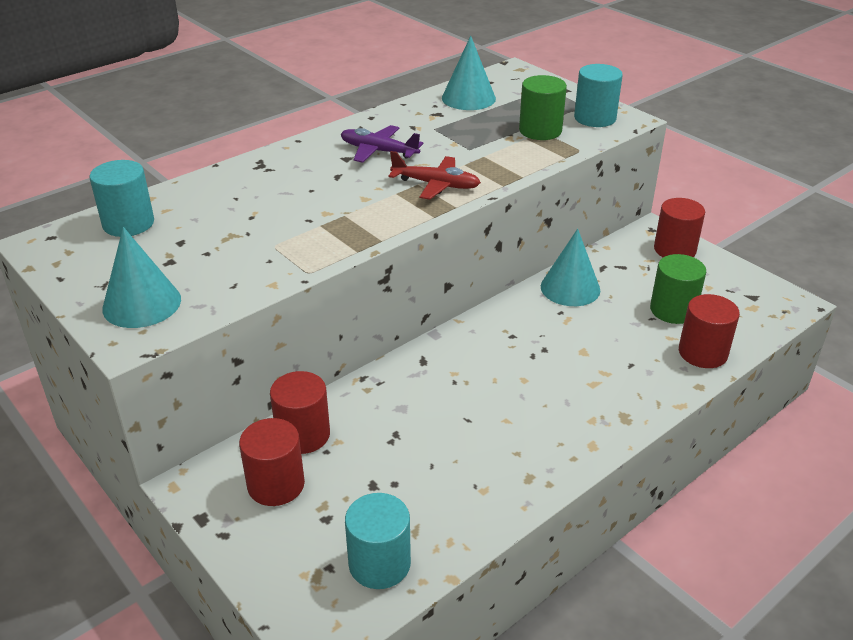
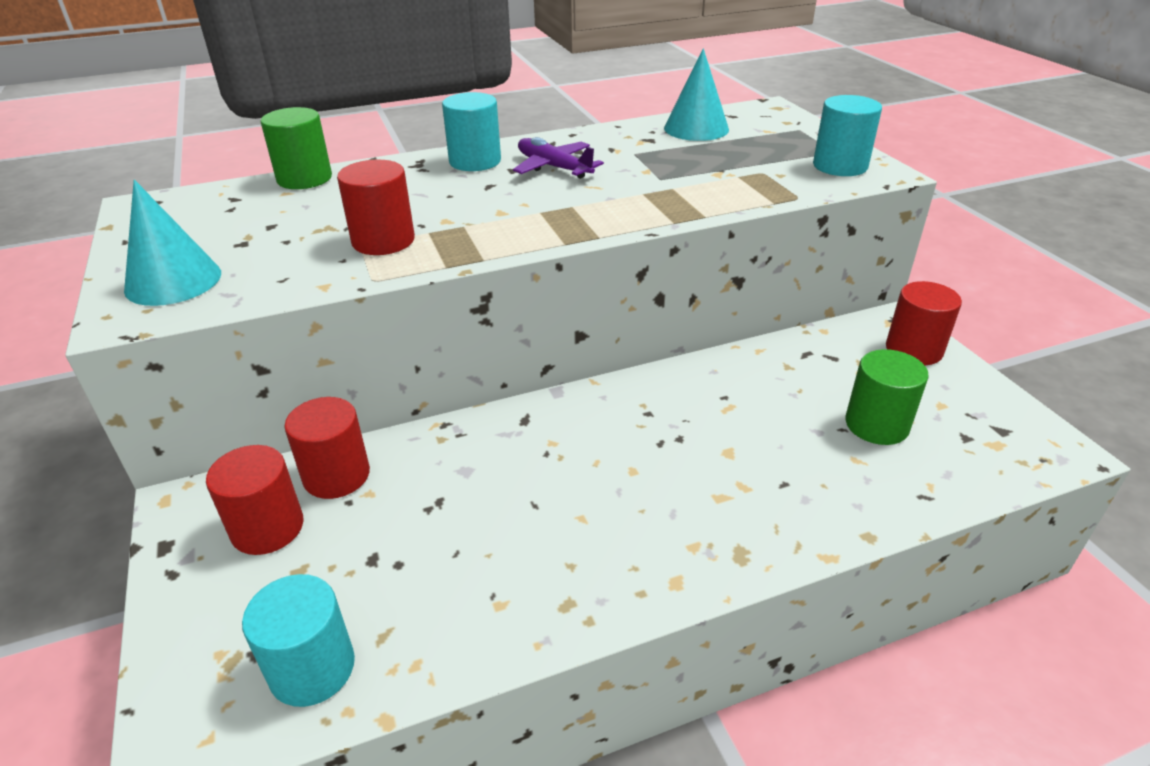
camera: 20 degrees right, 0 degrees up
(128, 223) = (238, 200): turquoise cylinder -> turquoise cylinder (475, 161)
(436, 185) = (593, 210): red plane -> none
(540, 131) = (761, 171): green cylinder -> green cylinder (304, 178)
(570, 288) = (751, 370): turquoise cone -> none
(702, 353) = (894, 491): red cylinder -> red cylinder (383, 241)

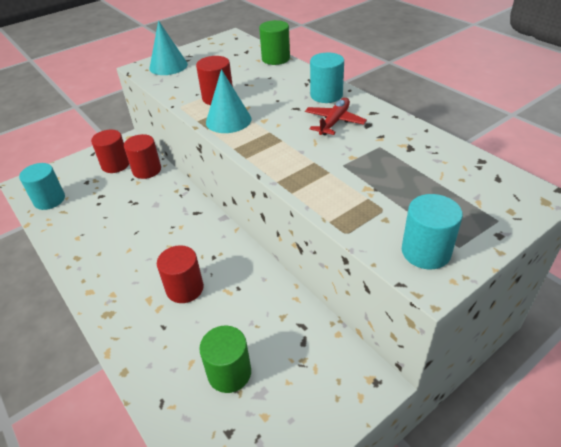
camera: 75 degrees right, 5 degrees up
(554, 167) = (334, 122): purple plane -> red plane
(696, 128) = (450, 165): turquoise cone -> turquoise cone (228, 120)
(914, 350) = (335, 397): red cylinder -> red cylinder (185, 288)

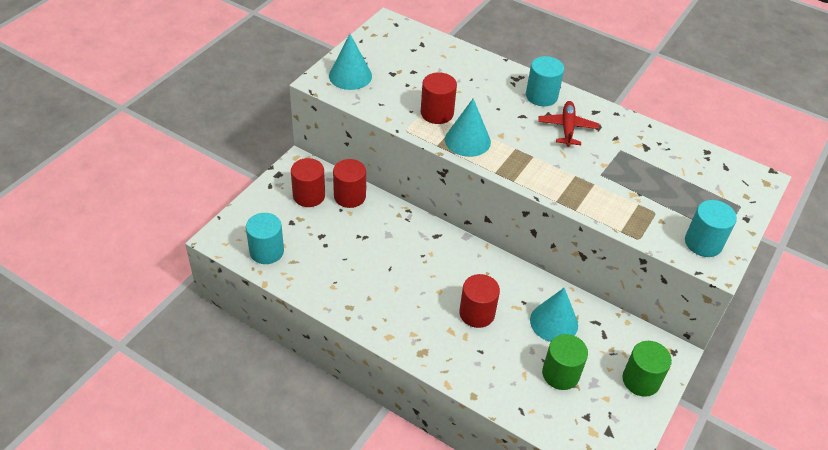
camera: 25 degrees left, 5 degrees up
(256, 315) = (554, 322): none -> turquoise cone
(275, 59) = (461, 52): green cylinder -> green cylinder (641, 380)

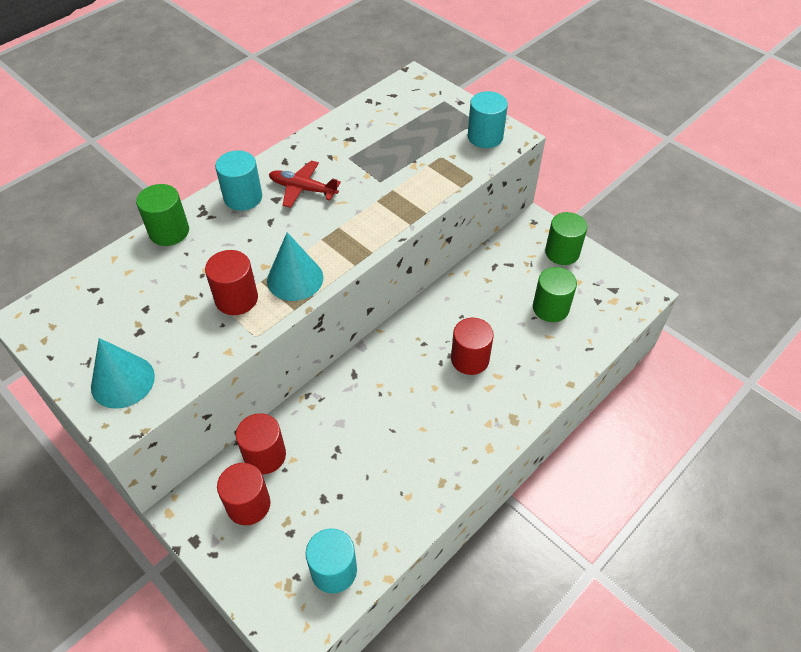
camera: 75 degrees left, 5 degrees up
(488, 66) = (169, 232): none -> green cylinder
(554, 322) = (490, 298): turquoise cone -> none

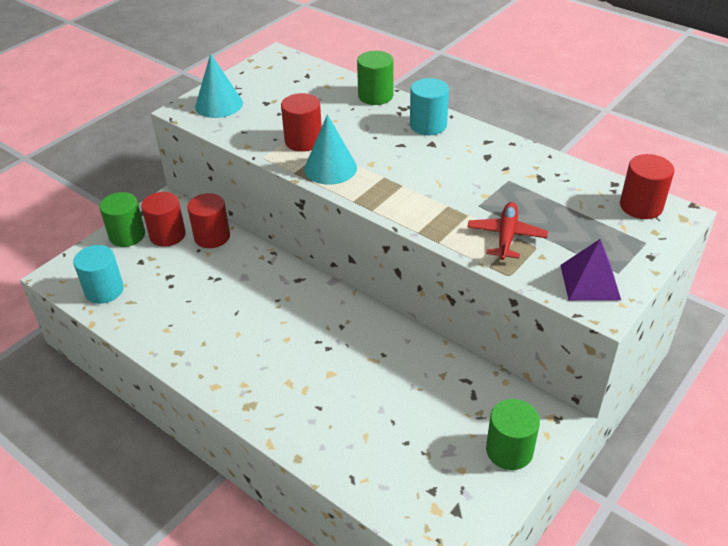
camera: 85 degrees right, 10 degrees down
(303, 189) = (450, 157): red plane -> red plane (506, 236)
(470, 359) = (324, 365): red cylinder -> red cylinder (641, 206)
(485, 137) = (590, 282): turquoise cylinder -> purple pyramid
(550, 308) = (410, 438): green cylinder -> green cylinder (127, 235)

